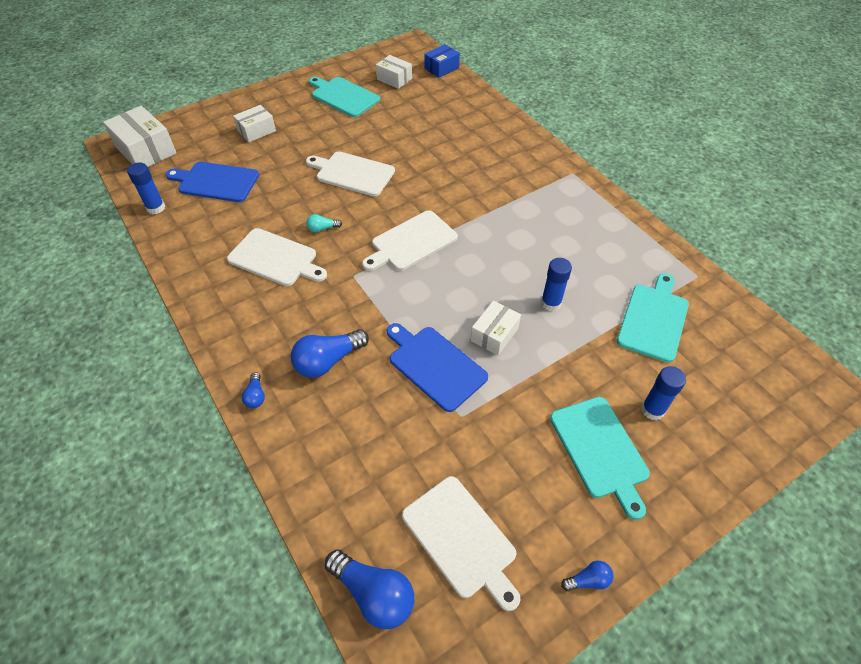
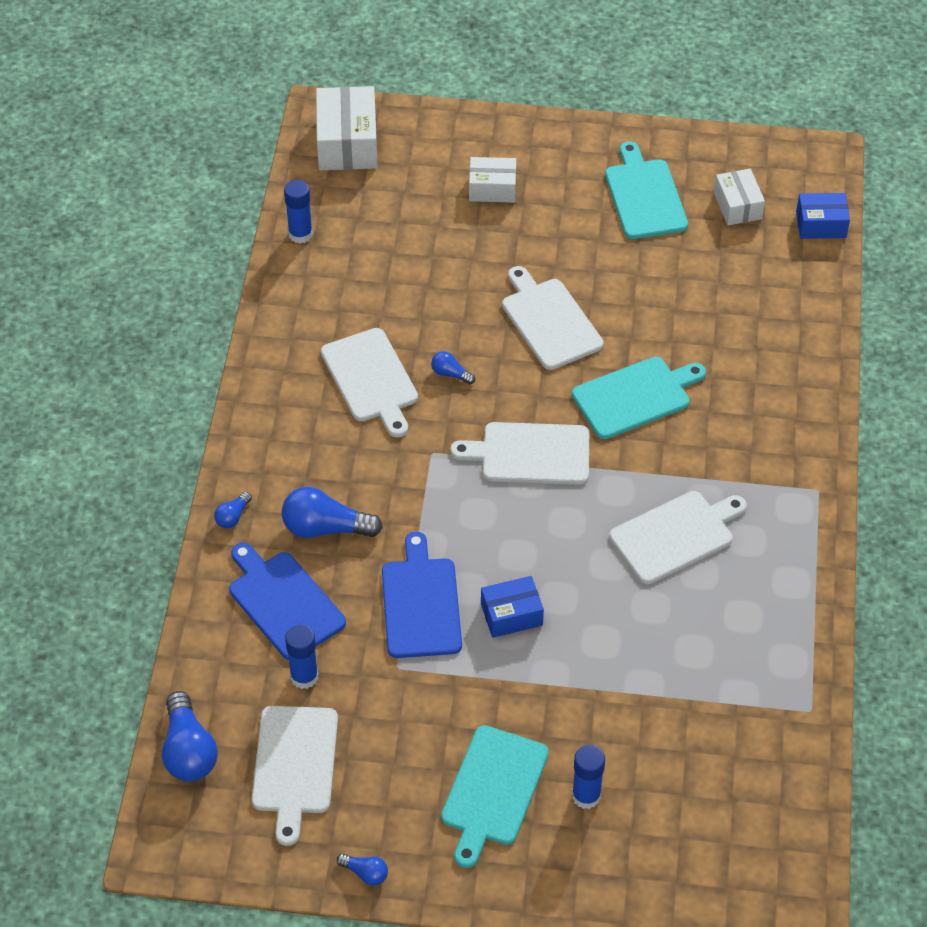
camera: 40 degrees right, 0 degrees up
(216, 182) = (388, 237): blue cutting board -> blue cutting board (284, 602)
(322, 228) = (450, 374): turquoise light bulb -> blue light bulb
(494, 334) = (511, 614): white box -> blue box
(533, 235) = (675, 536): none -> white cutting board
(551, 303) = (607, 624): blue glue stick -> blue glue stick (304, 677)
(653, 319) = (698, 718): turquoise cutting board -> turquoise cutting board (635, 396)

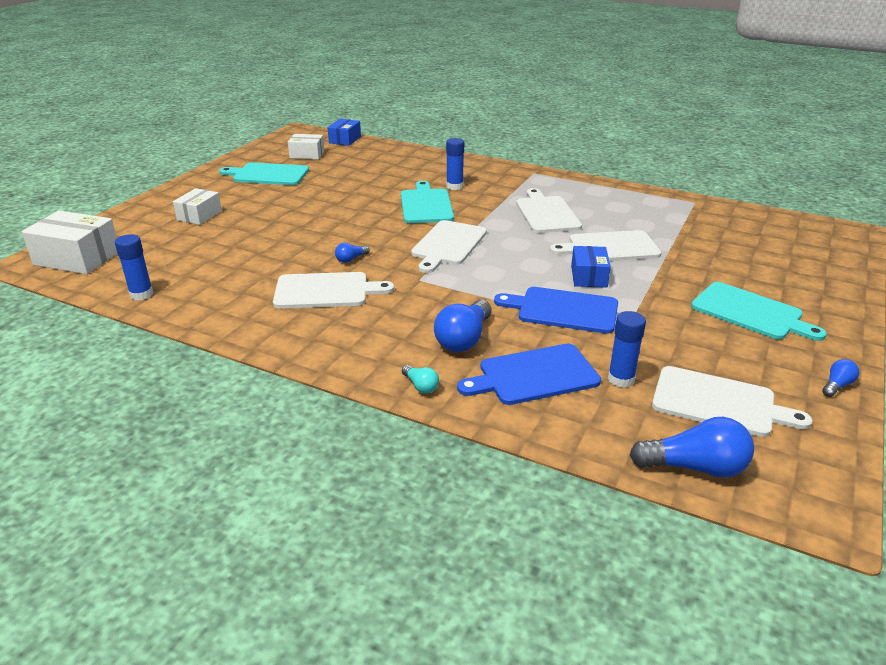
camera: 70 degrees left, 20 degrees down
(233, 516) = (421, 386): blue light bulb -> turquoise light bulb
(549, 321) = (338, 218): white cutting board -> white cutting board (610, 247)
(586, 796) = (756, 278): blue glue stick -> blue glue stick (454, 186)

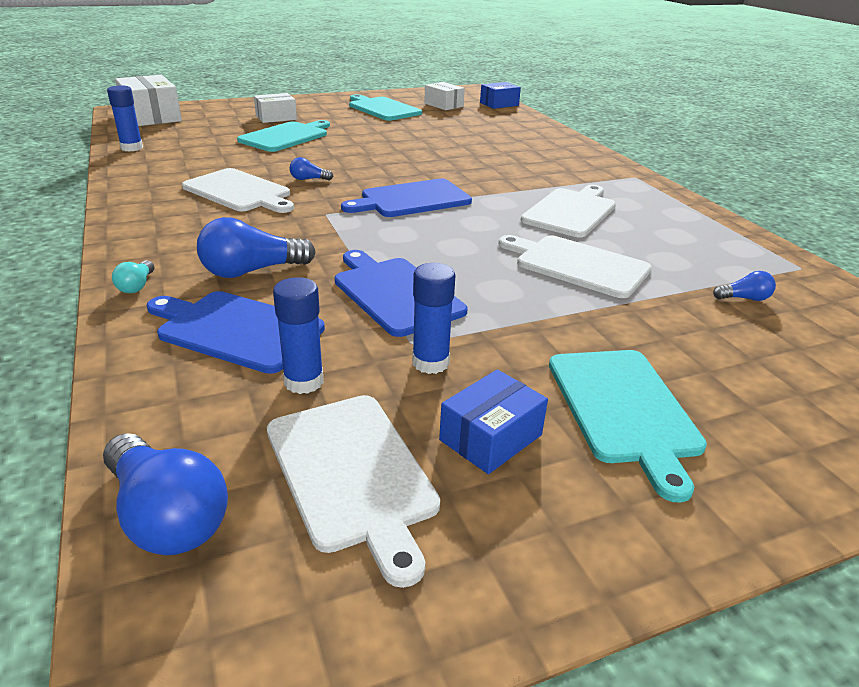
camera: 40 degrees right, 0 degrees up
(426, 205) = (462, 166): turquoise cutting board -> turquoise cutting board (286, 136)
(448, 244) = (412, 199): white cutting board -> blue cutting board
(454, 186) = (523, 161): blue glue stick -> blue glue stick (430, 363)
(588, 276) = (491, 279): blue box -> blue box (490, 437)
(837, 385) = (565, 570): blue light bulb -> blue light bulb (744, 298)

